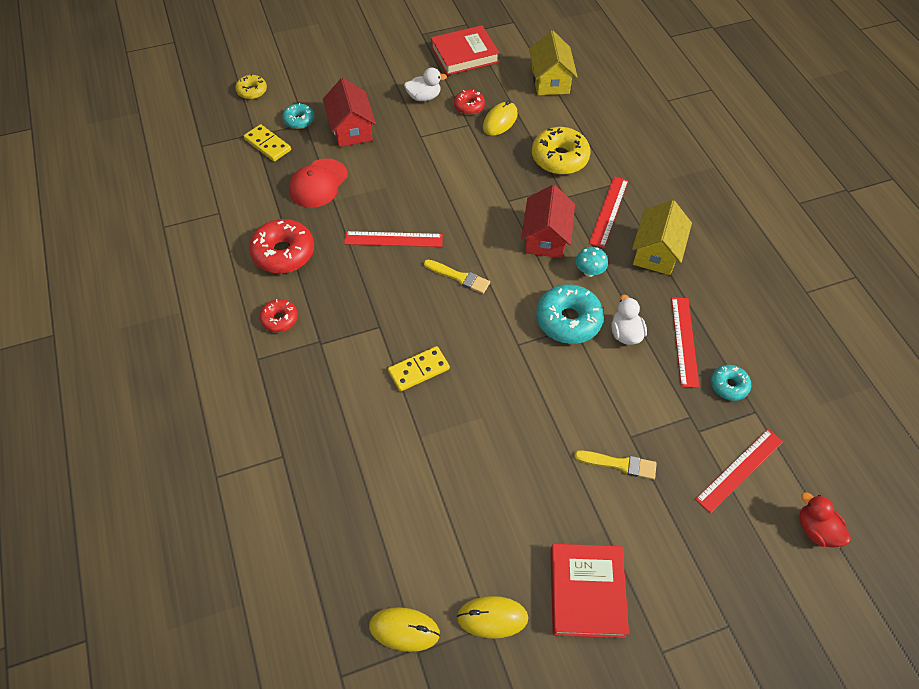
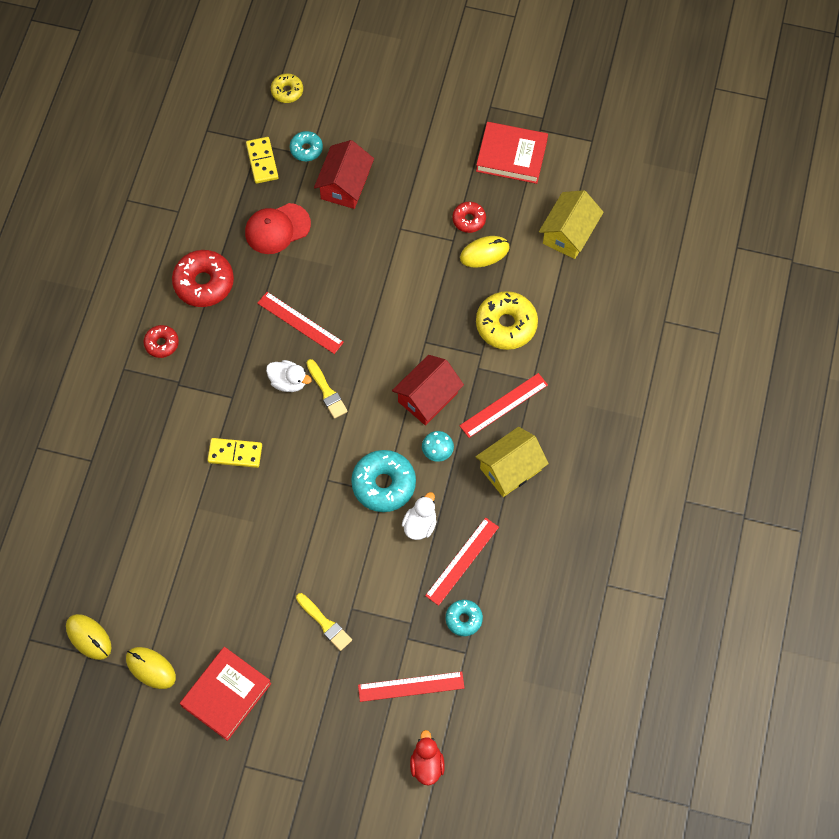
camera: 35 degrees right, 10 degrees up
(424, 97) = (435, 185): white duck -> white duck (288, 382)

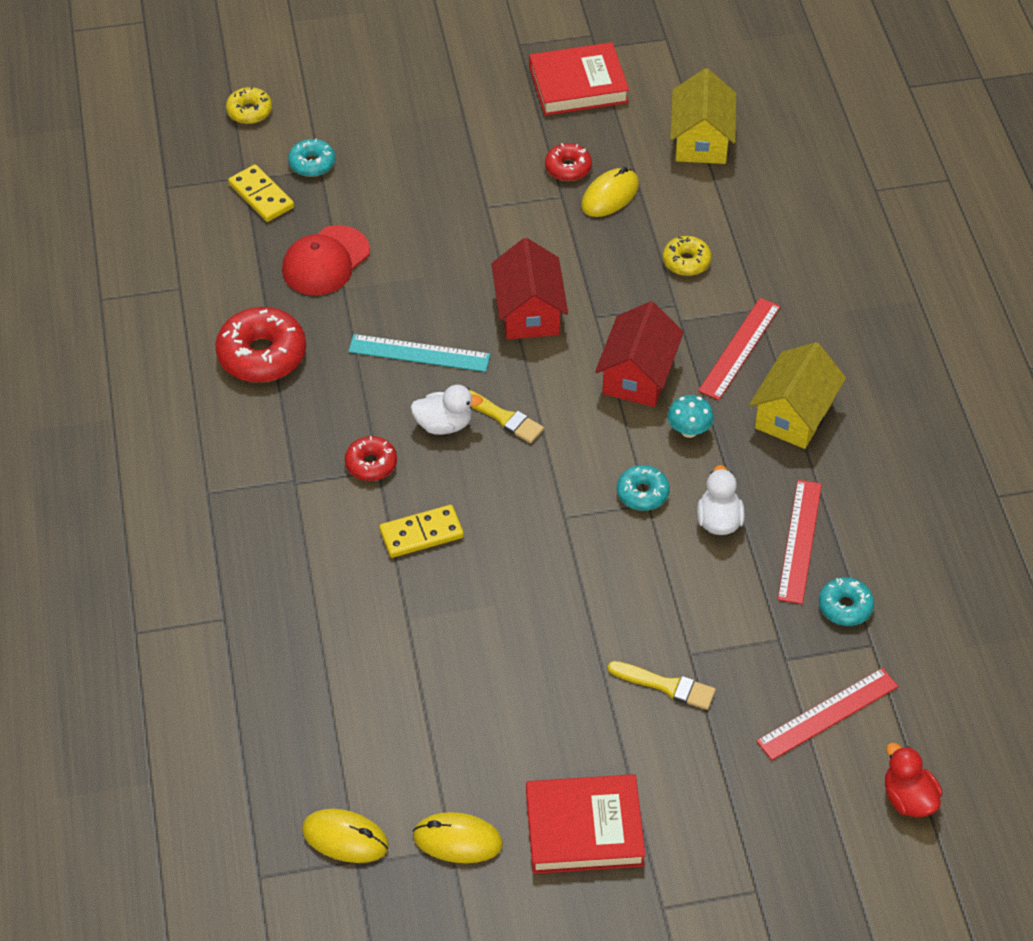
camera: 25 degrees left, 15 degrees down
(161, 344) = (244, 444): red donut -> red donut (371, 464)
(226, 695) = (584, 829): red book -> red book turned 75 degrees clockwise
(300, 322) = (419, 353): red ruler -> turquoise ruler
(345, 185) = (386, 185): red house -> red house (529, 312)
(383, 484) = (642, 493): turquoise donut -> turquoise donut, size x0.56
(506, 325) = (686, 261): yellow donut -> yellow donut, size x0.56

